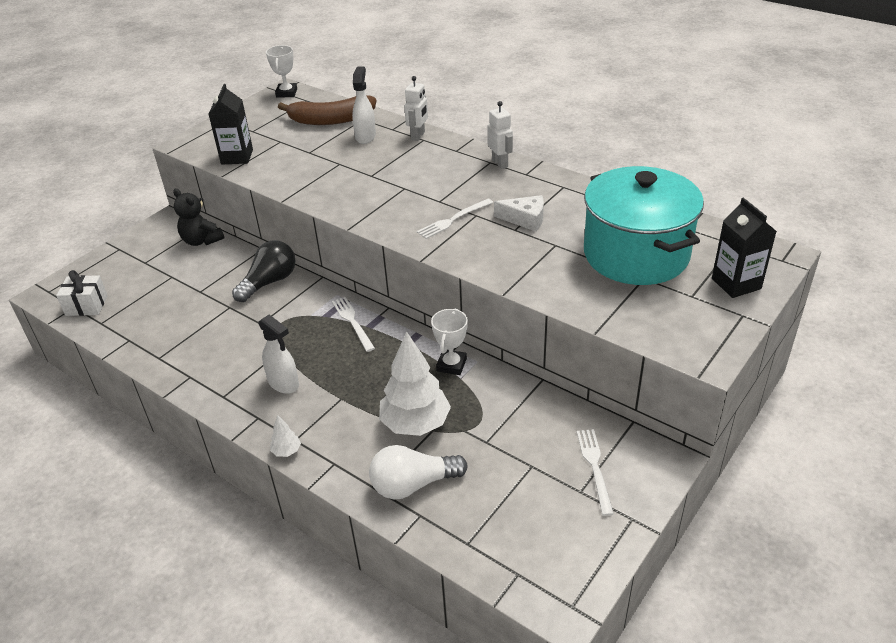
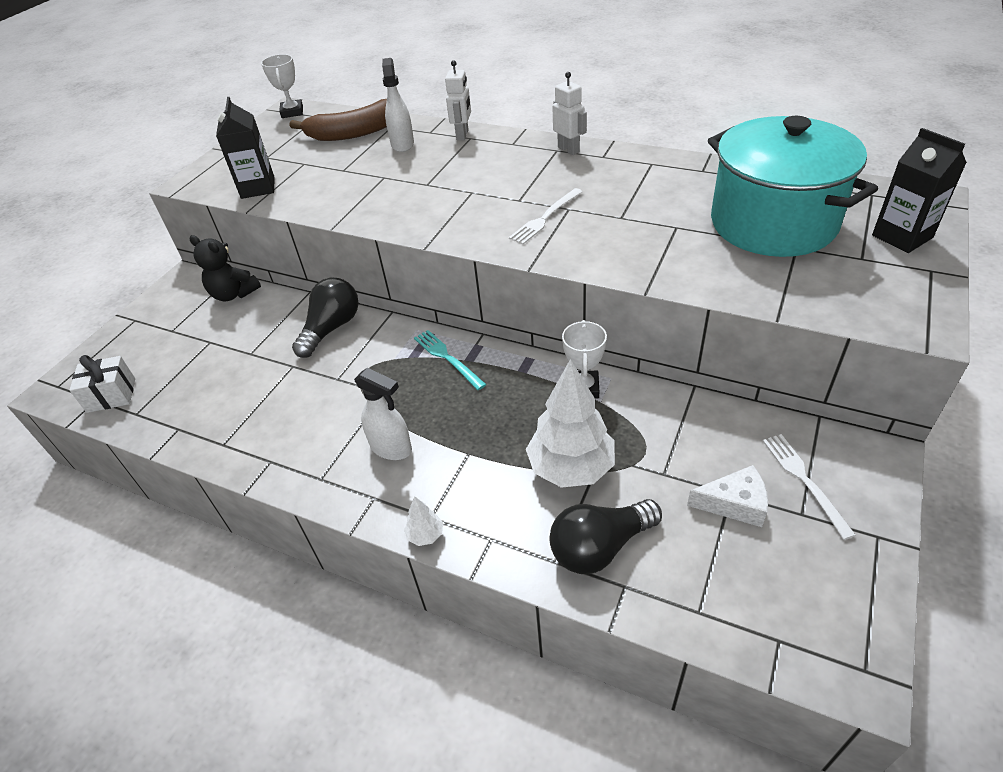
camera: 10 degrees left, 5 degrees up
(353, 322) = (447, 358): white fork -> turquoise fork
(413, 484) = (600, 547): white light bulb -> black light bulb
(525, 219) = (627, 204): white cheese -> white cheese (734, 503)

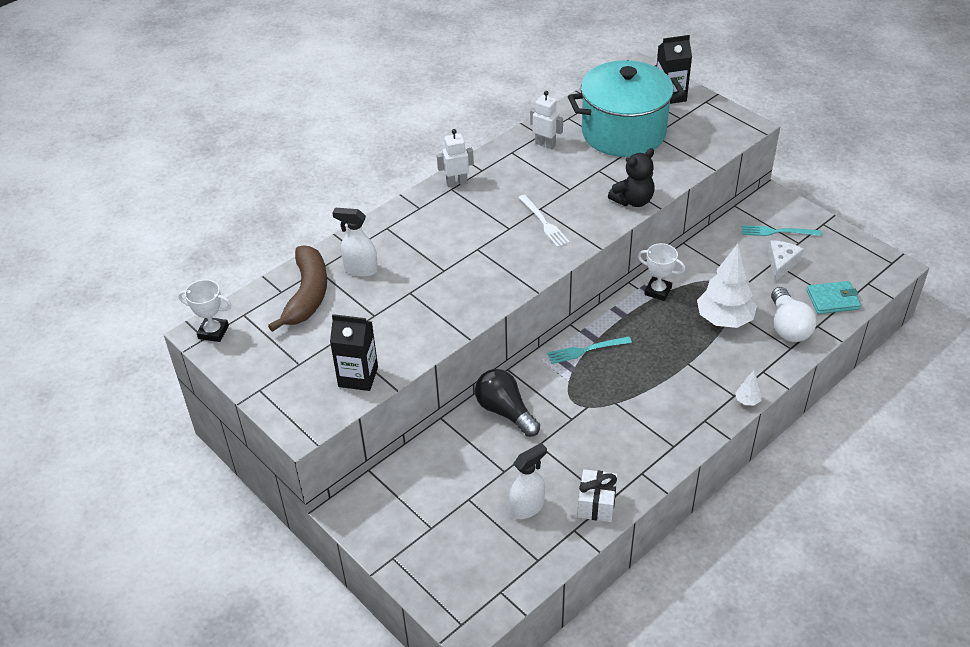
camera: 70 degrees left, 0 degrees up
(111, 395) = (502, 578): white gift -> white gift (596, 504)
(234, 294) = (405, 474): black teddy bear -> black teddy bear (633, 200)
(391, 448) = (663, 401): white spray bottle -> white spray bottle (527, 507)
(462, 135) = (378, 230): white robot -> white robot (545, 144)
(600, 547) = (788, 326): black light bulb -> white light bulb
(699, 594) = (832, 300): none -> turquoise wallet
(804, 481) = (778, 232): white fork -> turquoise fork

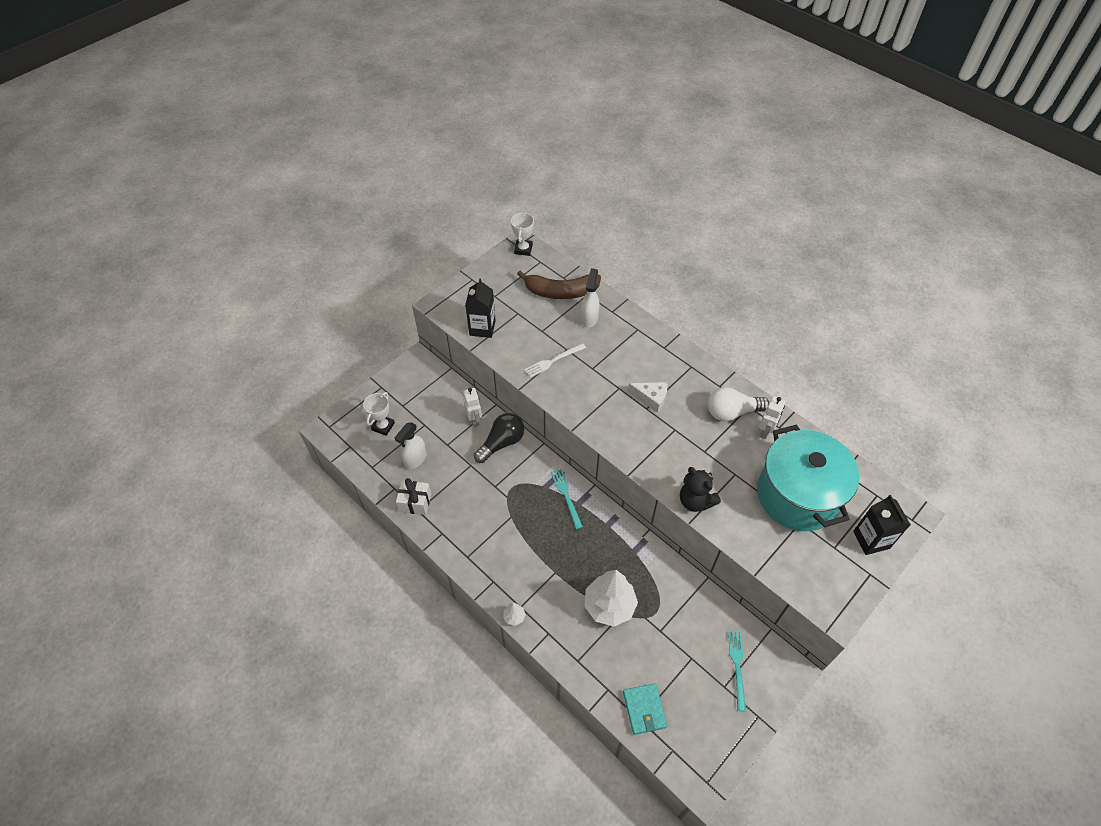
camera: 85 degrees right, 10 degrees up
(456, 183) = (699, 369): white robot -> white robot (474, 419)
(527, 507) = (415, 459): white spray bottle -> white spray bottle turned 75 degrees clockwise
(543, 222) = (656, 432): white fork -> white fork (553, 361)
(658, 291) = (640, 552): white trophy -> white trophy (383, 426)
(781, 264) = (690, 665): white cheese -> white cheese (651, 398)
(788, 326) = (604, 661): white light bulb -> white light bulb (732, 412)

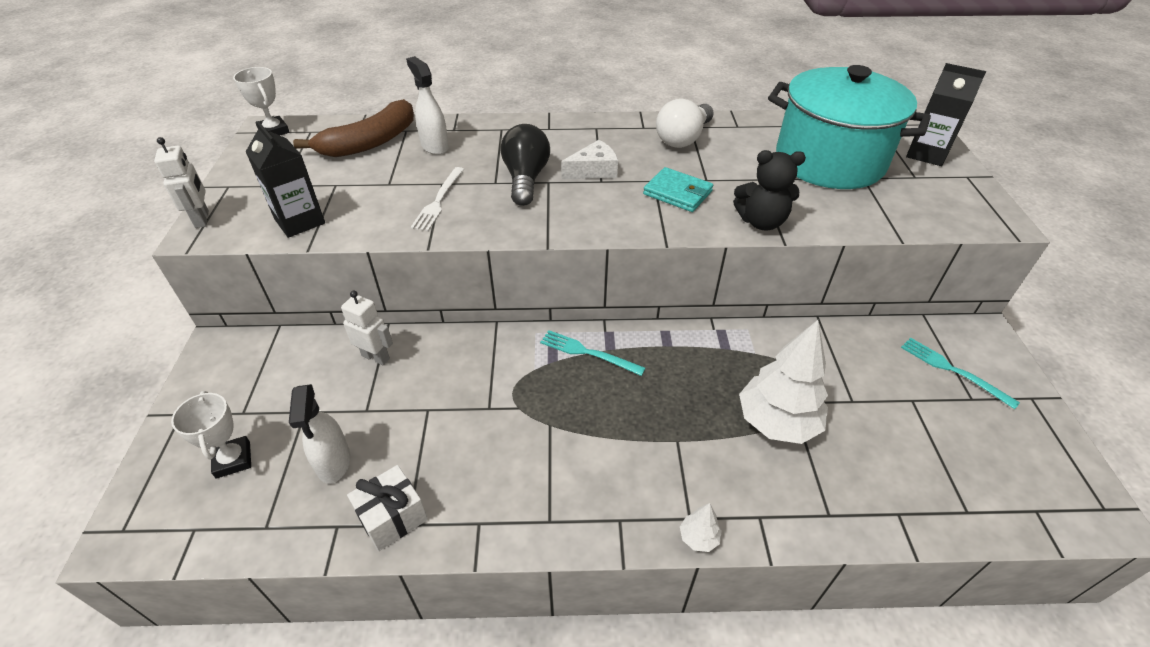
camera: 45 degrees left, 10 degrees down
(501, 443) = (443, 356): black light bulb -> black light bulb (525, 179)
(644, 709) = (956, 496): turquoise wallet -> turquoise wallet (677, 193)
(765, 431) = (732, 135): white robot -> white robot (202, 219)

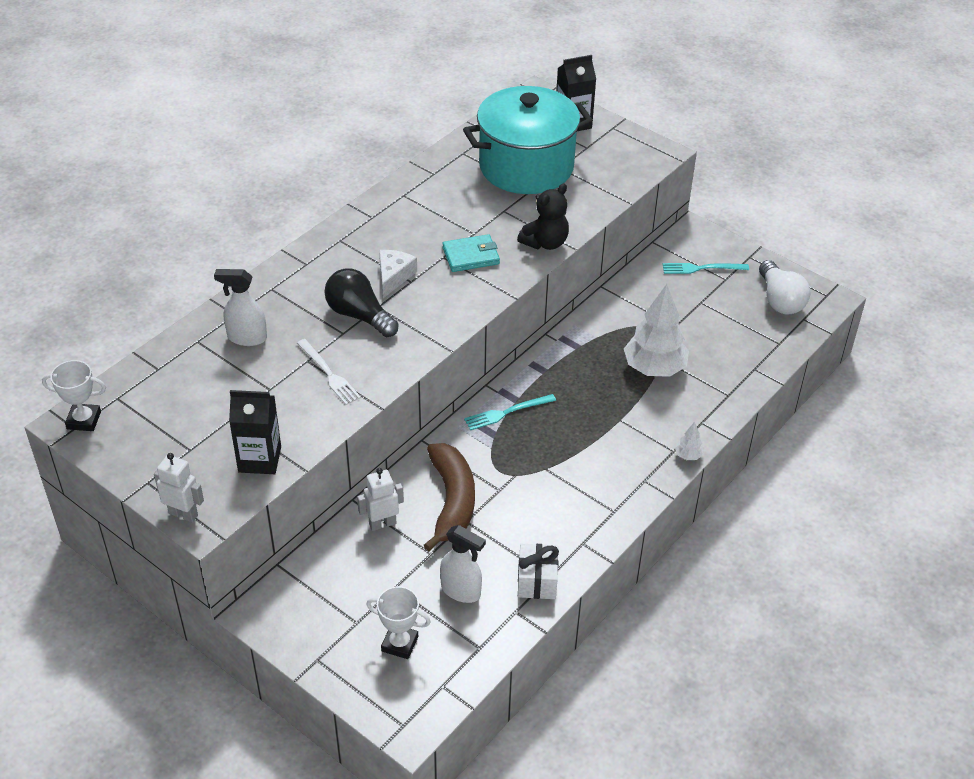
camera: 50 degrees left, 0 degrees up
(370, 142) = (188, 370): brown banana -> brown banana (451, 501)
(683, 138) = (413, 208): white light bulb -> white light bulb (779, 300)

